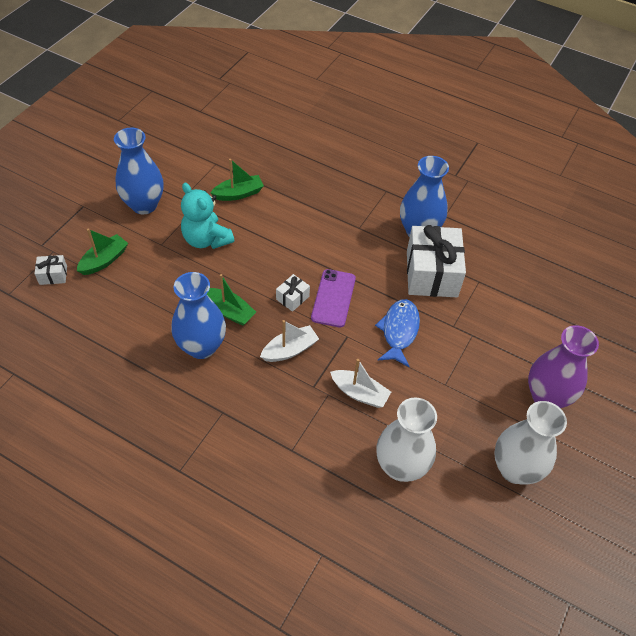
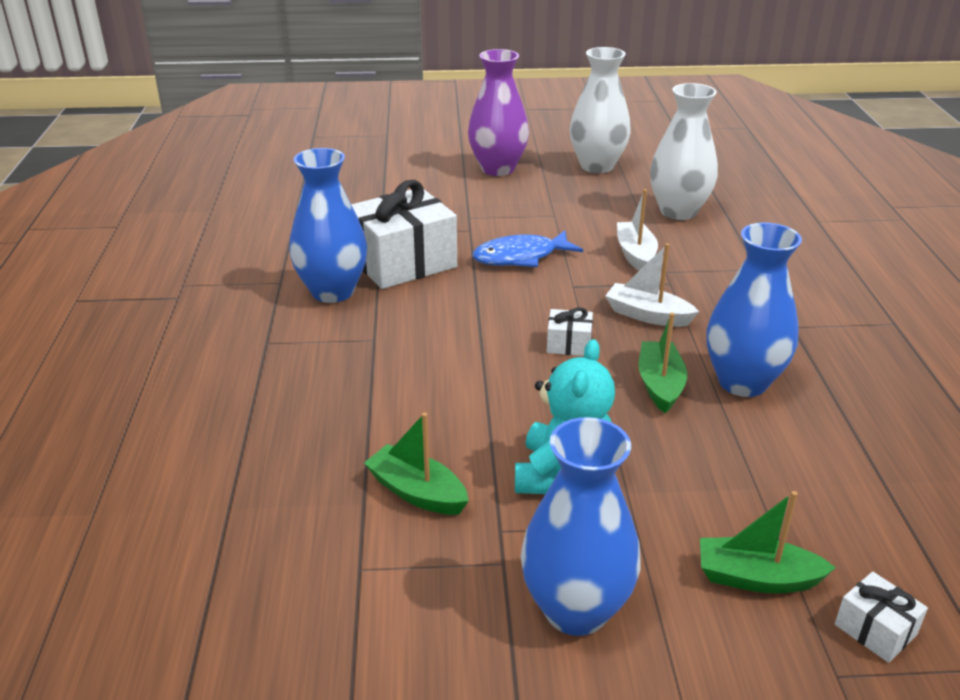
camera: 120 degrees left, 20 degrees down
(333, 298) = (528, 314): purple phone -> none

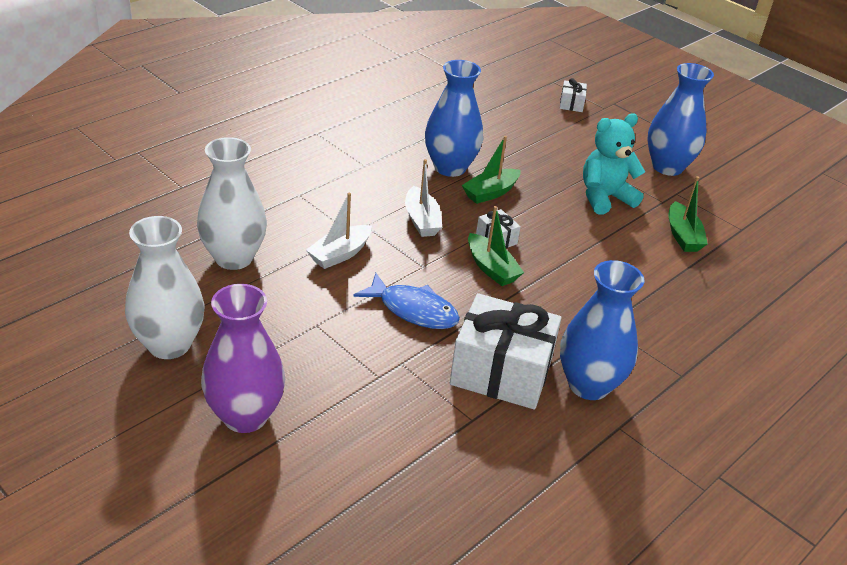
camera: 135 degrees left, 5 degrees up
(756, 578) = (585, 132): green boat -> green boat (491, 268)

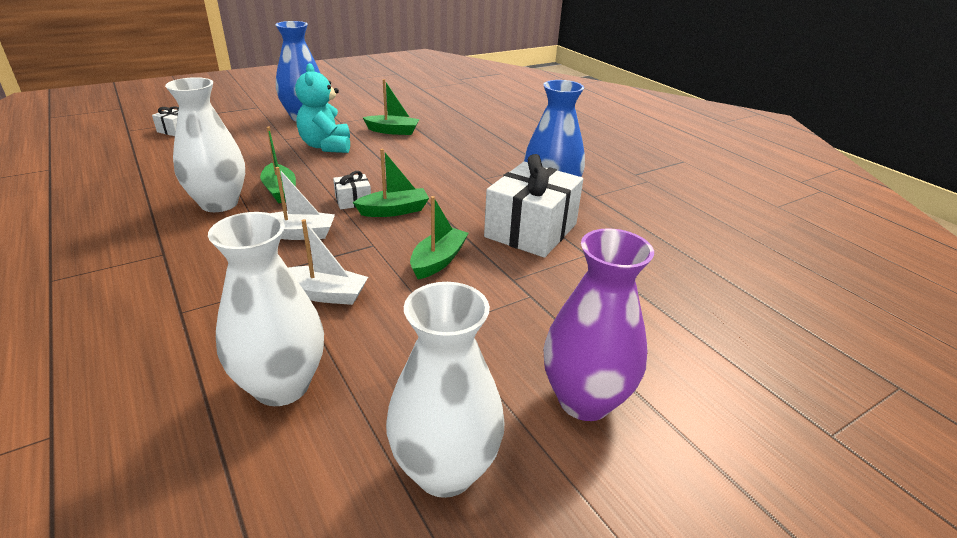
camera: 75 degrees left, 5 degrees down
(340, 254) = (325, 294): white boat -> white boat turned 45 degrees counterclockwise
(413, 310) = (438, 260): blue fish -> green boat
(450, 167) = (219, 204): blue vase -> white vase

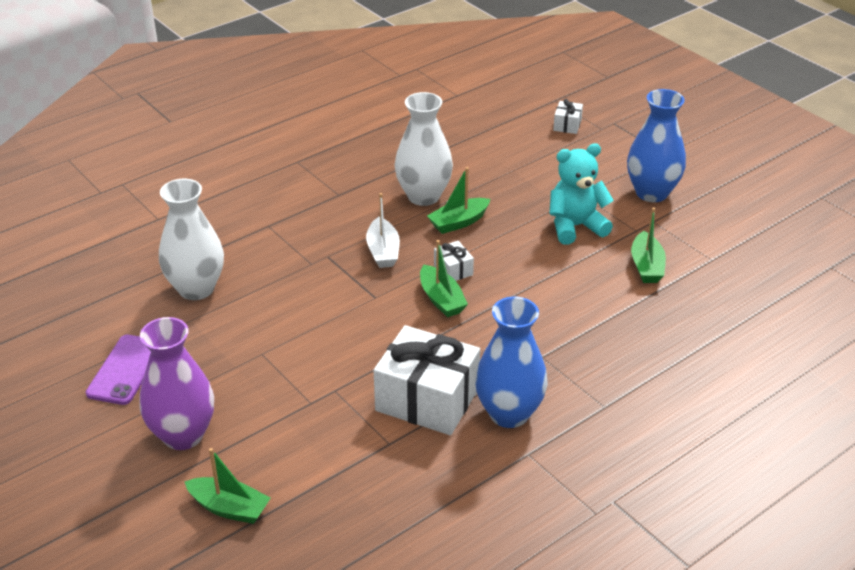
camera: 85 degrees right, 5 degrees up
(325, 294) = (297, 285): white boat -> none
(438, 260) = (356, 340): green boat -> green boat (229, 508)
(445, 470) = (125, 370): white vase -> purple phone

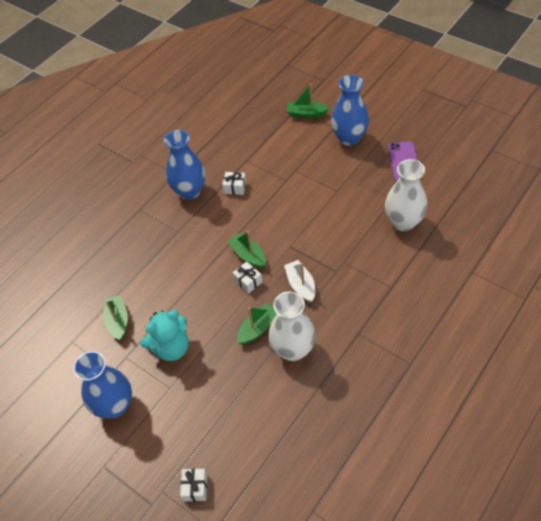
camera: 170 degrees right, 15 degrees up
(183, 435) = (349, 138): purple vase -> blue vase
(427, 399) = (235, 187): white gift -> white gift, size x0.44

